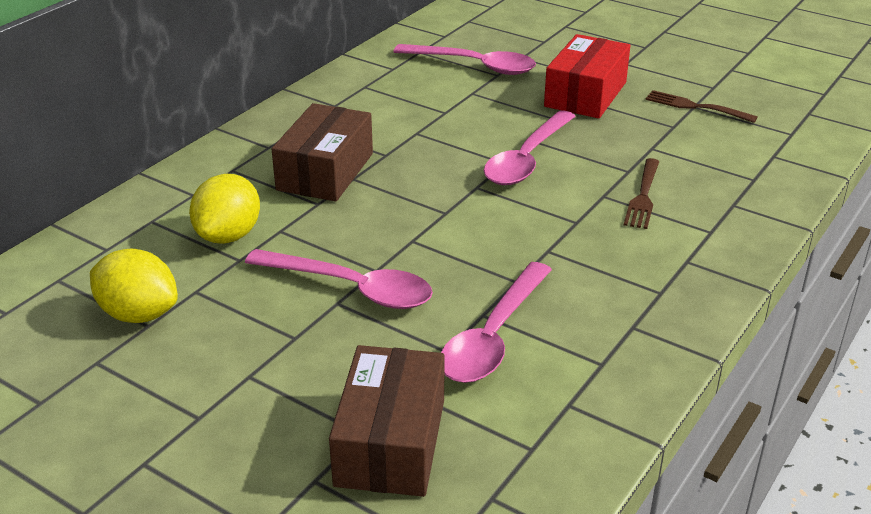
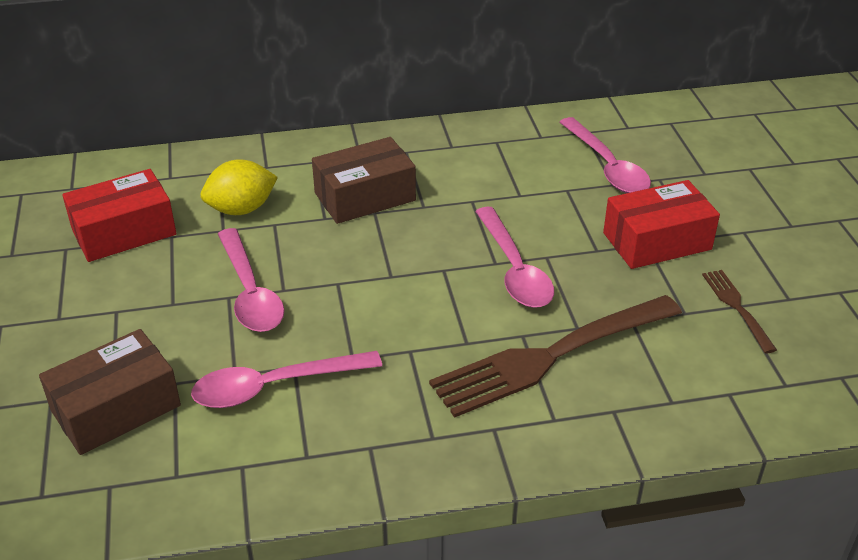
camera: 45 degrees right, 5 degrees up
(139, 314) = (124, 232): yellow lemon -> red box
(526, 159) = (514, 270): pink spoon -> pink spoon turned 90 degrees counterclockwise
(643, 196) = (552, 355): brown fork -> brown fork, size x2.15

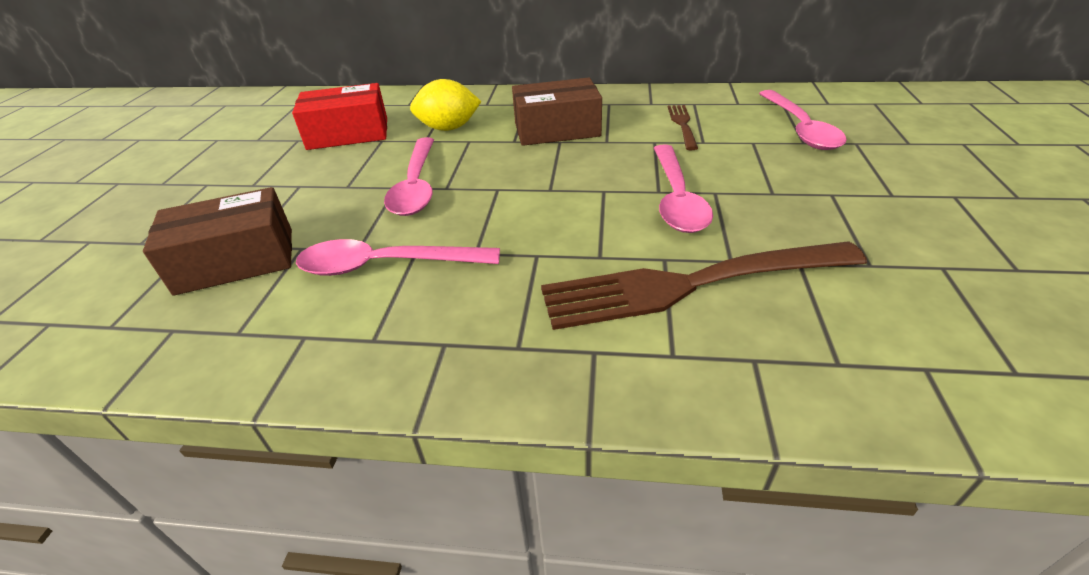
camera: 20 degrees right, 0 degrees up
(657, 241) = (845, 193): red box -> none
(737, 308) = (943, 269): brown fork -> brown fork (683, 125)

